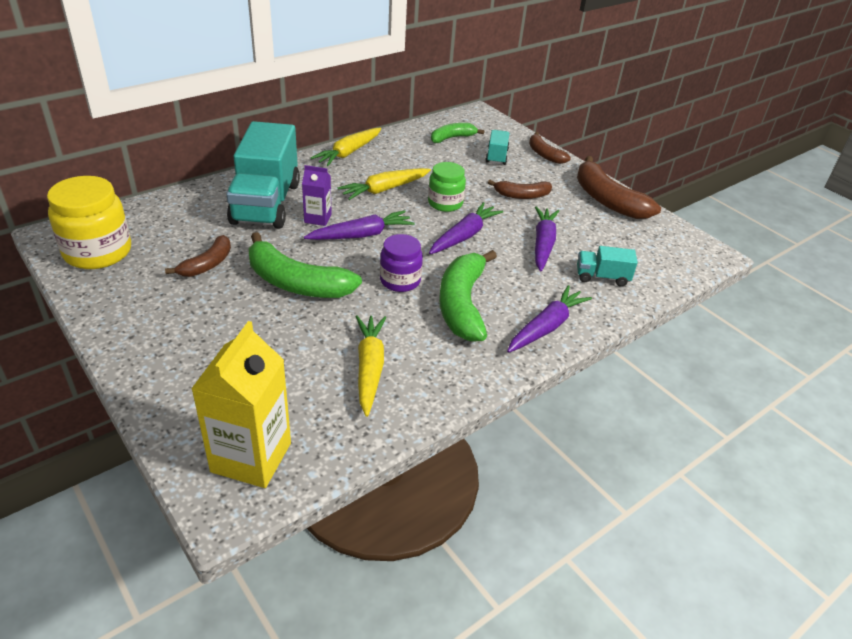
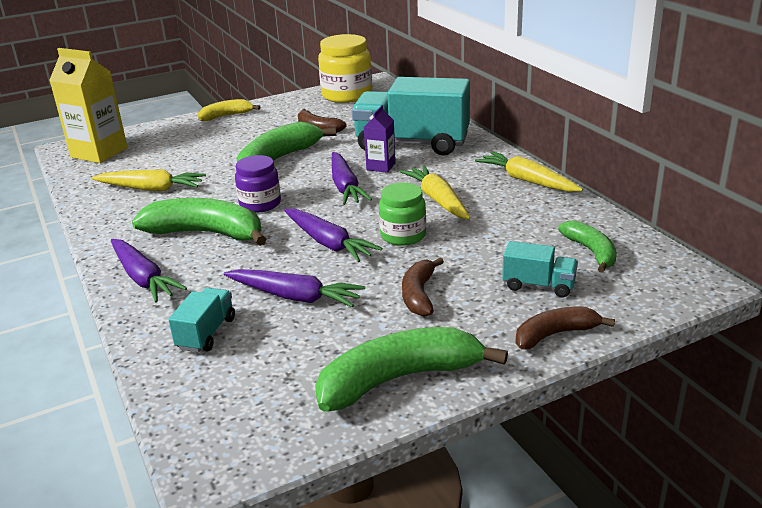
camera: 105 degrees right, 10 degrees down
(138, 349) = (226, 116): none -> yellow banana
(607, 200) = (399, 379): brown banana -> green banana

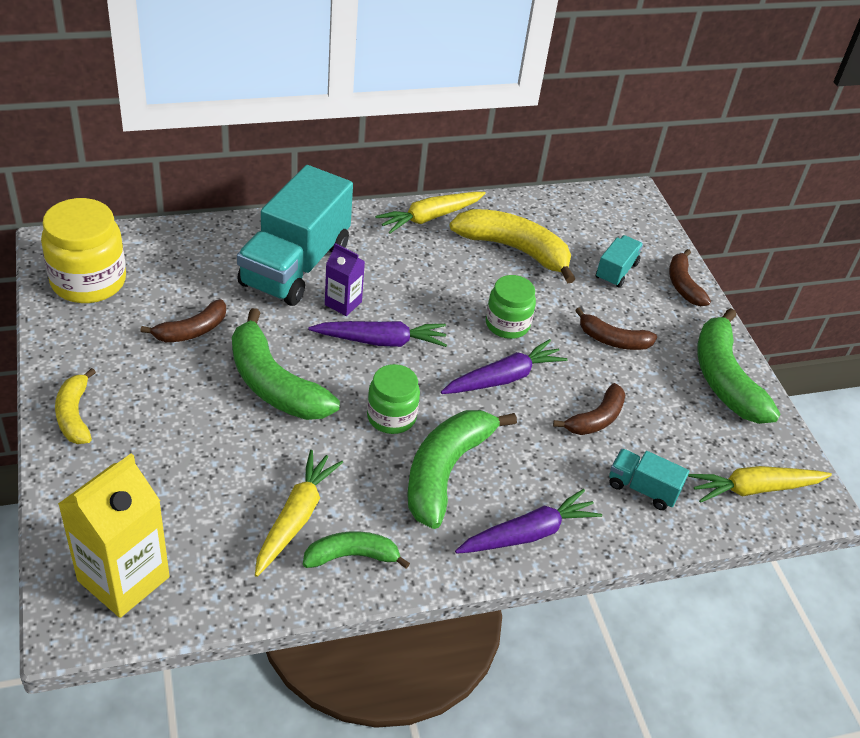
camera: 85 degrees left, 15 degrees up
(260, 204) = (391, 417): purple jar -> green jar
(295, 297) = (596, 419): purple carrot -> brown banana
(438, 200) = (444, 284): yellow carrot -> yellow carrot (754, 489)
(519, 224) = (514, 249): none -> yellow banana
(591, 252) = (574, 228): green banana -> green banana (352, 556)

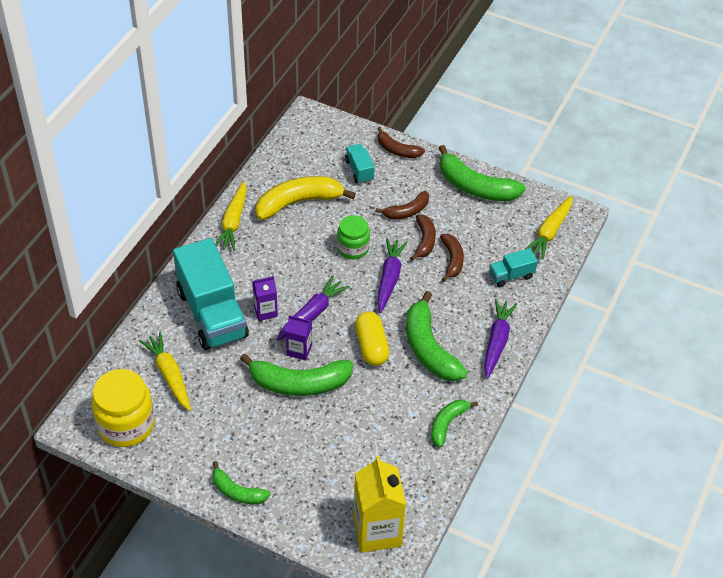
camera: 45 degrees left, 5 degrees up
(74, 415) = (237, 492): yellow banana -> green banana
(192, 330) = (220, 397): brown banana -> brown banana (424, 241)
(296, 518) = (402, 432): yellow carrot -> yellow carrot (169, 375)
(320, 358) = (299, 350): none -> purple carton
(391, 417) = (371, 346): green jar -> yellow capsule

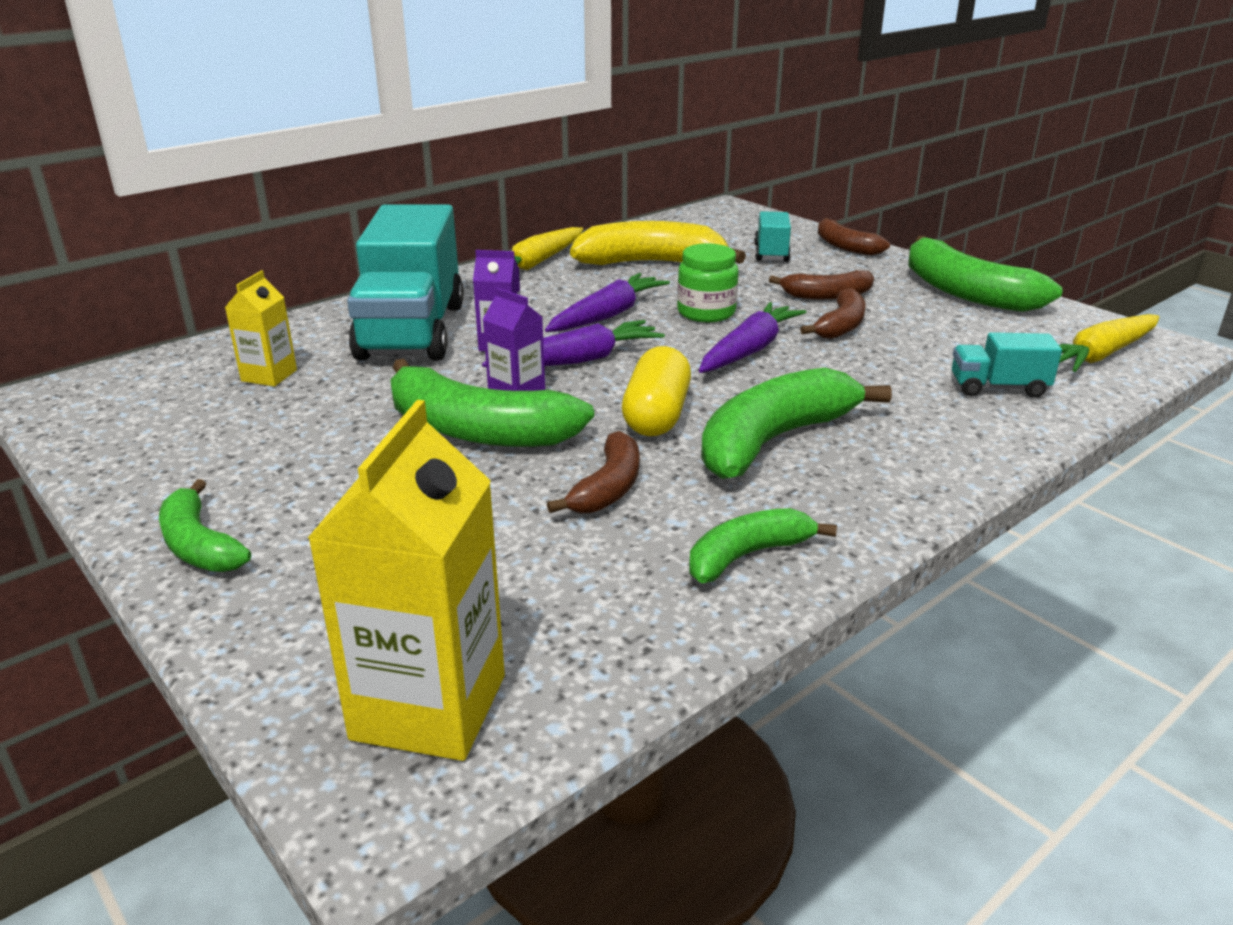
camera: 25 degrees right, 20 degrees down
(126, 425) = (128, 412): yellow jar -> none
(169, 375) = (269, 375): yellow carrot -> yellow carton
(429, 348) = (773, 440): green banana -> green banana turned 45 degrees clockwise
(452, 260) = (883, 352): brown banana -> brown banana (608, 488)
(497, 342) = (930, 461): purple carrot -> purple carrot (607, 315)

